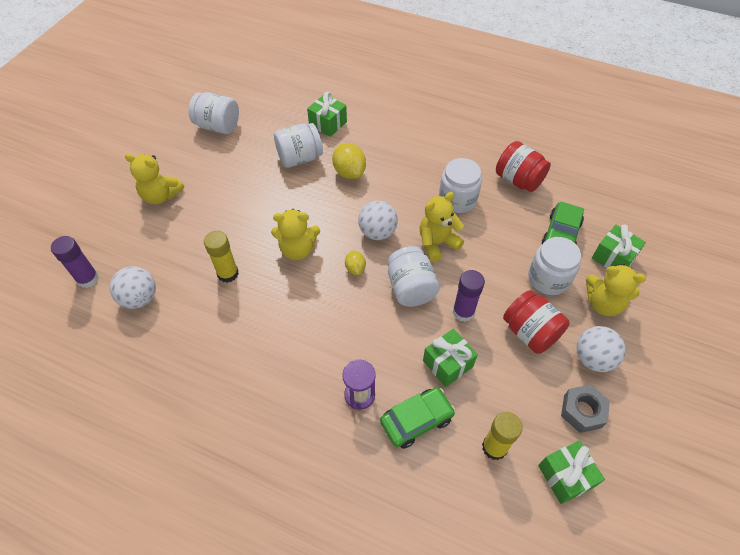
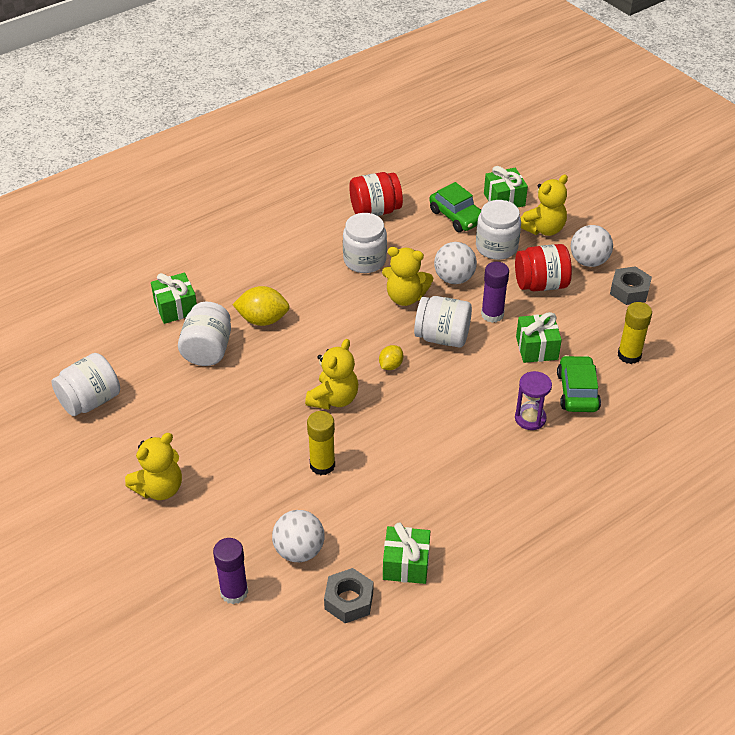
camera: 60 degrees left, 10 degrees down
(105, 351) = (349, 600): none -> grey nut
(355, 268) = (390, 365): yellow lemon -> yellow lemon turned 75 degrees counterclockwise
(377, 232) = (359, 332): white ball -> white ball (454, 278)
(437, 243) = (405, 297): yellow teddy bear -> yellow teddy bear turned 75 degrees counterclockwise
(565, 476) = (675, 327): green gift -> green gift (406, 564)

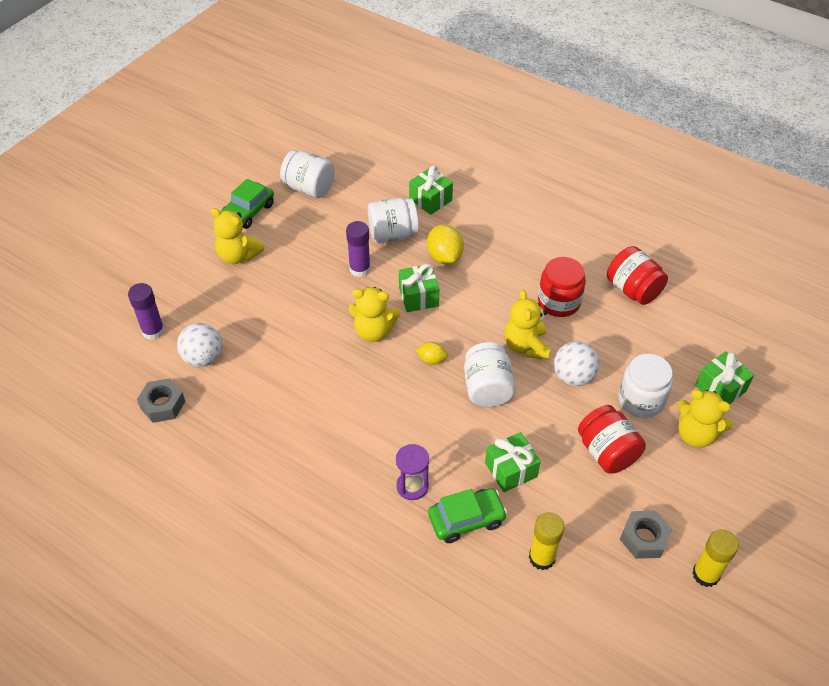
camera: 70 degrees right, 5 degrees up
(322, 465) = (296, 346): yellow glue stick -> yellow glue stick (705, 574)
(364, 260) = (559, 302): white jar -> red jar
(406, 564) = (209, 433): green gift -> green gift (418, 297)
(457, 216) = (667, 355): green car -> green car (248, 212)
(492, 314) = (539, 420): purple glue stick -> purple glue stick (360, 269)
(589, 261) = (669, 488): white ball -> none

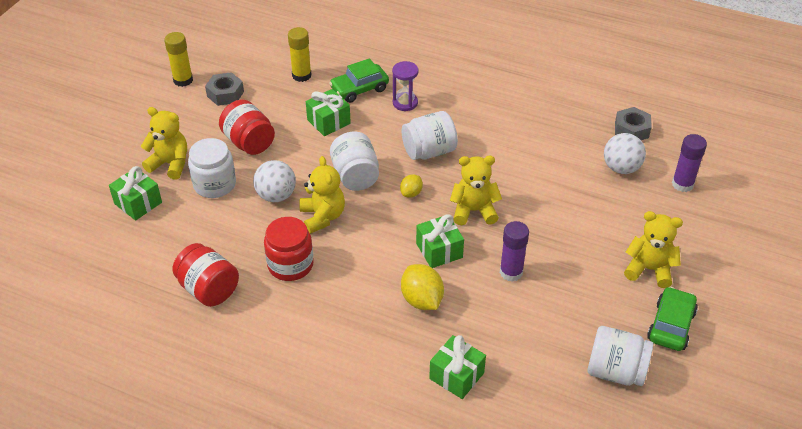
camera: 170 degrees right, 5 degrees down
(392, 234) = (489, 320): white jar -> white jar (429, 151)
(432, 359) = (411, 193): yellow lemon -> yellow lemon turned 60 degrees counterclockwise

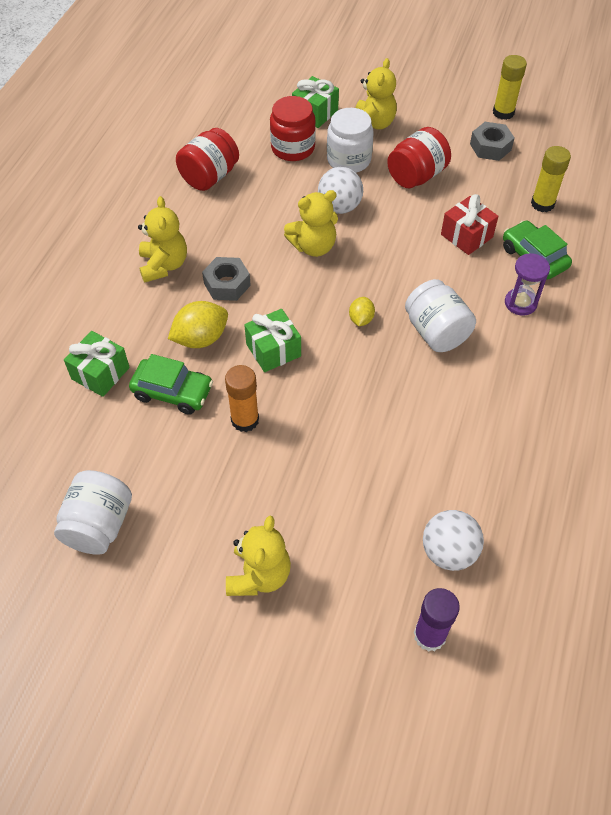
camera: 85 degrees right, 10 degrees up
(290, 265) = (244, 229): red jar -> red jar (293, 148)
(328, 122) = (466, 236): green gift -> red gift
(355, 176) = (380, 268): white jar -> none
(411, 193) = (361, 319): yellow lemon -> yellow lemon turned 75 degrees clockwise
(474, 211) = (340, 381): yellow teddy bear -> yellow teddy bear (164, 265)
(511, 272) = (245, 420): purple glue stick -> orange glue stick
(631, 130) = (536, 572): grey nut -> grey nut (227, 284)
(671, 325) = (166, 594): green car -> green car (172, 392)

